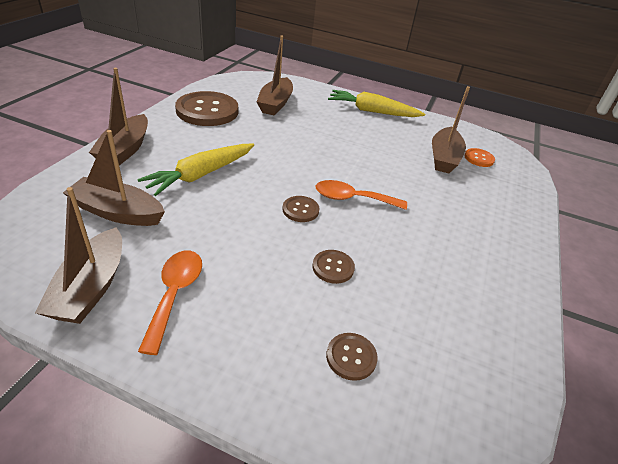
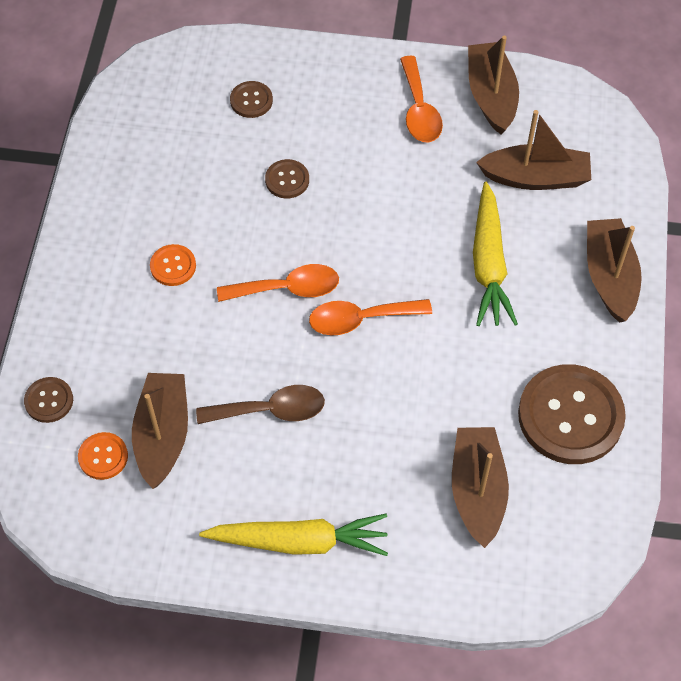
camera: 170 degrees right, 20 degrees up
(201, 175) = (489, 264): yellow carrot -> yellow carrot turned 150 degrees clockwise
(300, 210) = (345, 247): brown button -> brown button (49, 400)
(307, 172) = (360, 319): none -> orange spoon
(377, 151) = (271, 410): none -> brown spoon
(440, 233) = (173, 266): none -> orange button

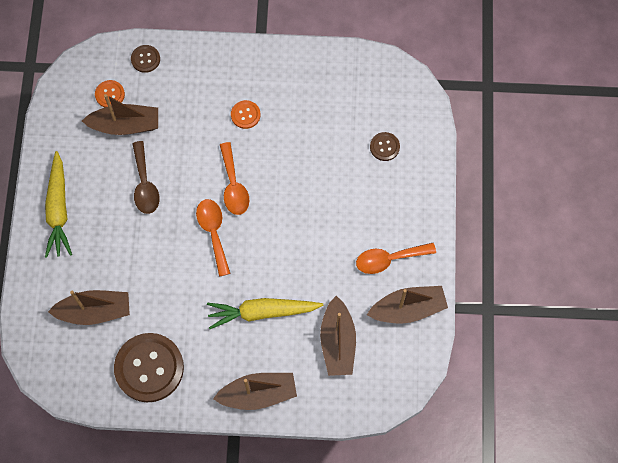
camera: 85 degrees right, 10 degrees up
(287, 180) = (319, 177): brown button -> none

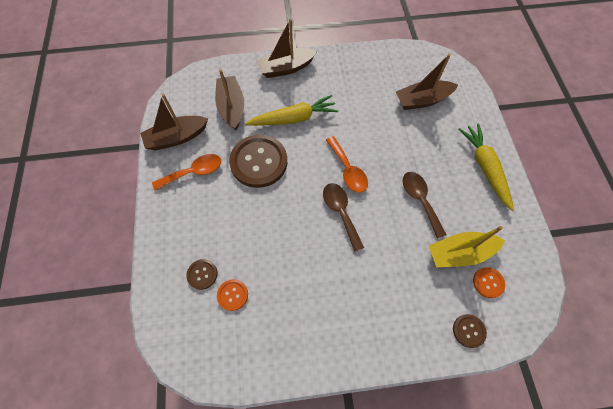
camera: 170 degrees right, 5 degrees down
(125, 125) = (459, 253): brown boat -> yellow boat
(149, 368) = (368, 72): brown button -> brown button (259, 162)
(233, 186) = (340, 212): orange spoon -> brown spoon
(245, 115) = (346, 284): orange button -> orange button (232, 295)

